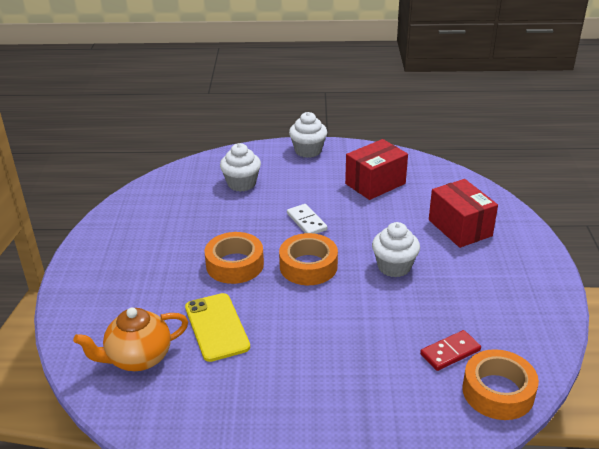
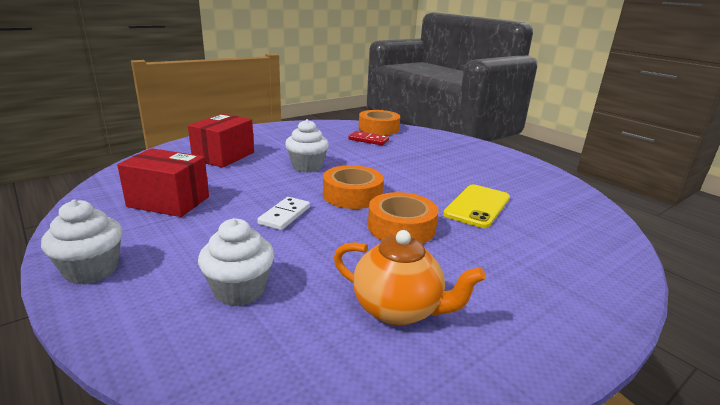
camera: 130 degrees left, 10 degrees down
(138, 358) = (562, 223): orange teapot -> orange teapot (398, 309)

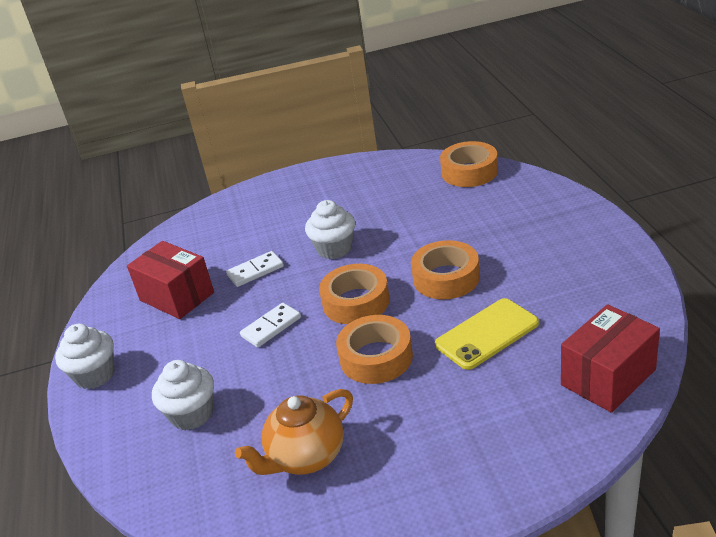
camera: 30 degrees right, 10 degrees up
(224, 156) = (255, 225): red box -> red box (608, 377)
(243, 182) = (255, 271): none -> white domino
(368, 140) = (439, 198): red domino -> none
(398, 309) = (306, 457): orange teapot -> orange teapot turned 90 degrees clockwise
(414, 178) = (446, 278): none -> orange tape

